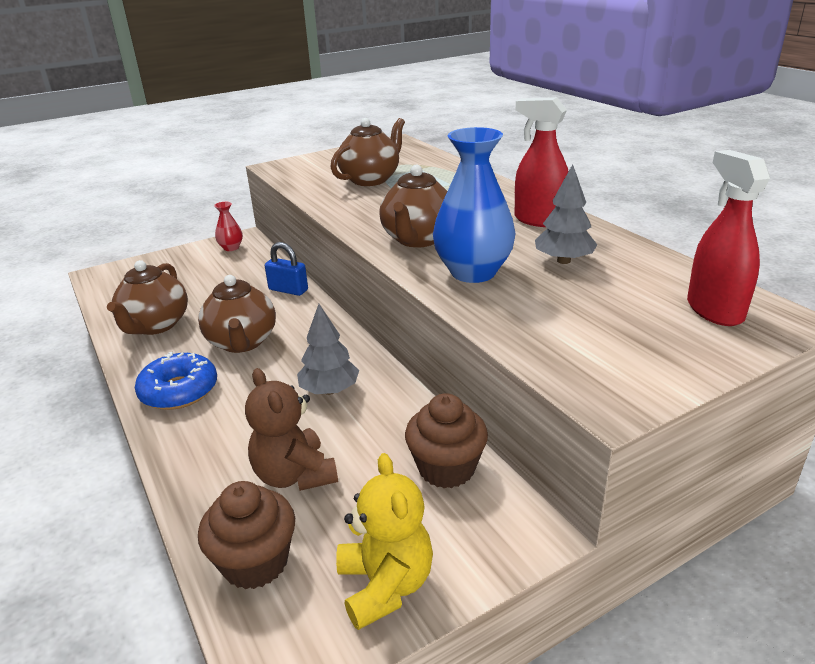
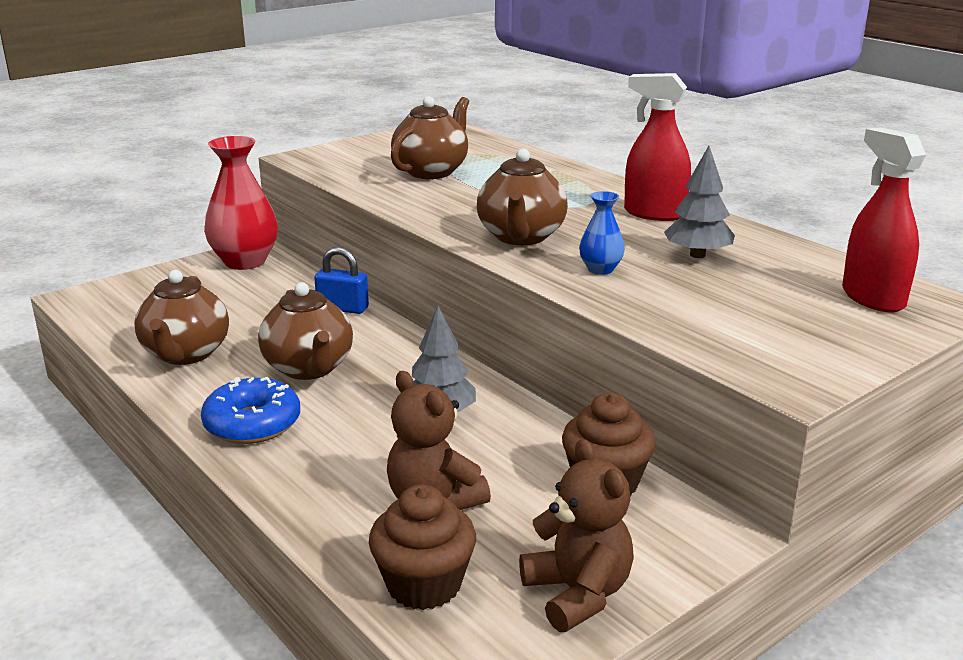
camera: 10 degrees left, 5 degrees down
(231, 248) = (245, 262): red vase -> red vase, size x2.05
(385, 585) = (577, 593): yellow teddy bear -> brown teddy bear
(473, 272) = (600, 269): blue vase -> blue vase, size x0.49

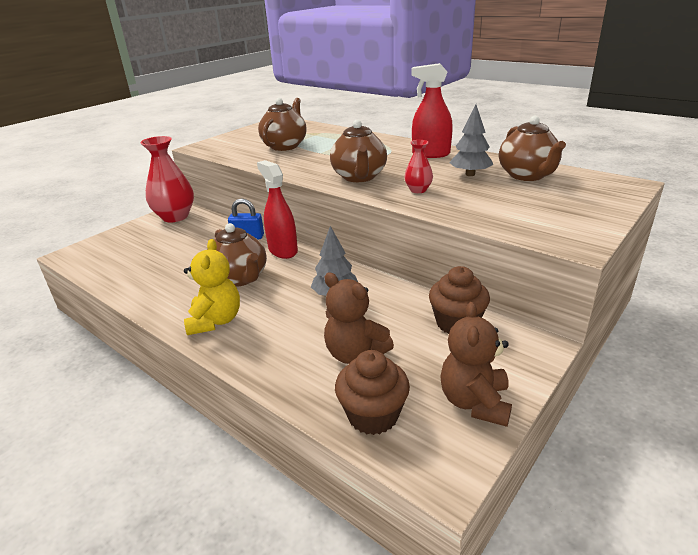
camera: 10 degrees left, 5 degrees up
(186, 354) = (155, 281): brown teapot -> brown teapot (527, 175)
(252, 424) = (215, 321): blue donut -> yellow teddy bear
(577, 593) = (475, 402): brown teddy bear -> brown teddy bear turned 135 degrees counterclockwise
(600, 269) = (418, 190): blue vase -> red vase
(872, 298) = (585, 186): red spray bottle -> red spray bottle (282, 250)

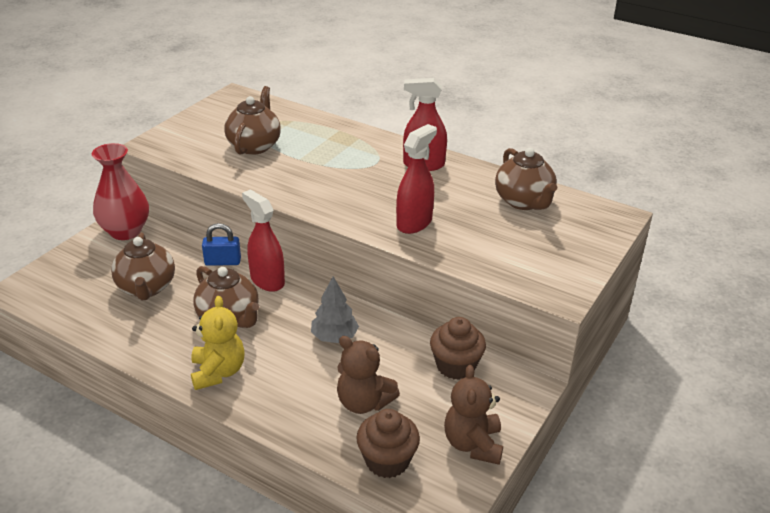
camera: 10 degrees left, 5 degrees up
(359, 177) = (350, 202): brown teapot -> brown teapot (147, 288)
(418, 190) = (414, 223): red vase -> red spray bottle
(470, 174) = (466, 199): grey tree -> none

